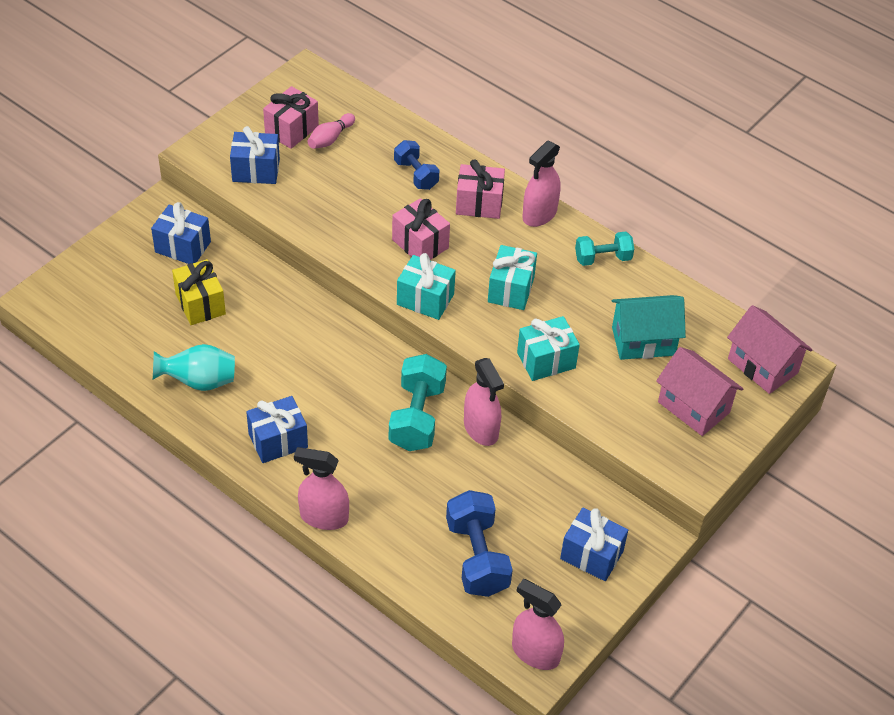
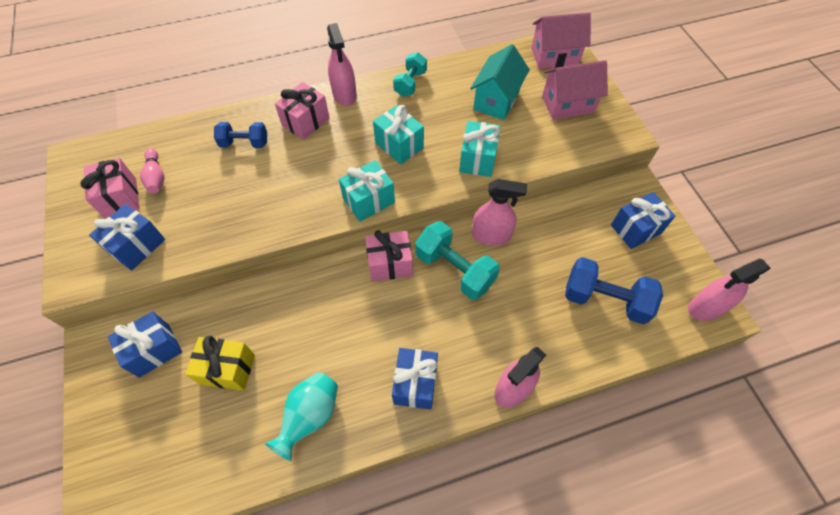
camera: 55 degrees left, 10 degrees up
(420, 244) = (313, 175): pink gift -> pink gift (390, 264)

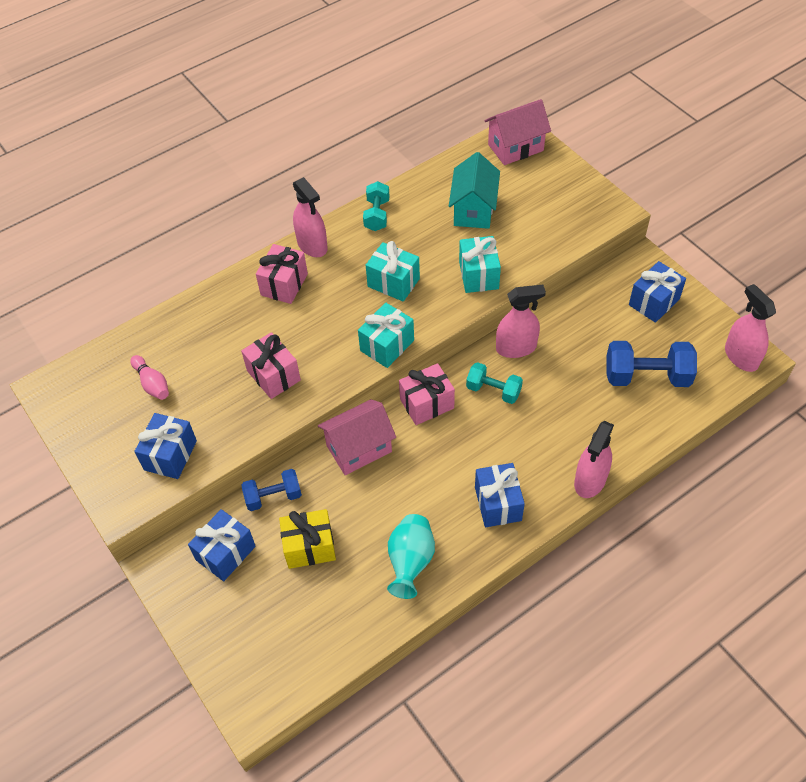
camera: 15 degrees left, 5 degrees down
(120, 198) = (125, 415): pink gift -> pink gift (273, 375)
(244, 143) = (229, 324): blue dumbbell -> blue dumbbell (273, 497)
(455, 270) = (493, 390): turquoise dumbbell -> turquoise dumbbell, size x0.63
(567, 104) = (547, 195): pink house -> pink house (359, 448)
(706, 307) = (741, 357): pink spray bottle -> pink spray bottle turned 105 degrees clockwise

